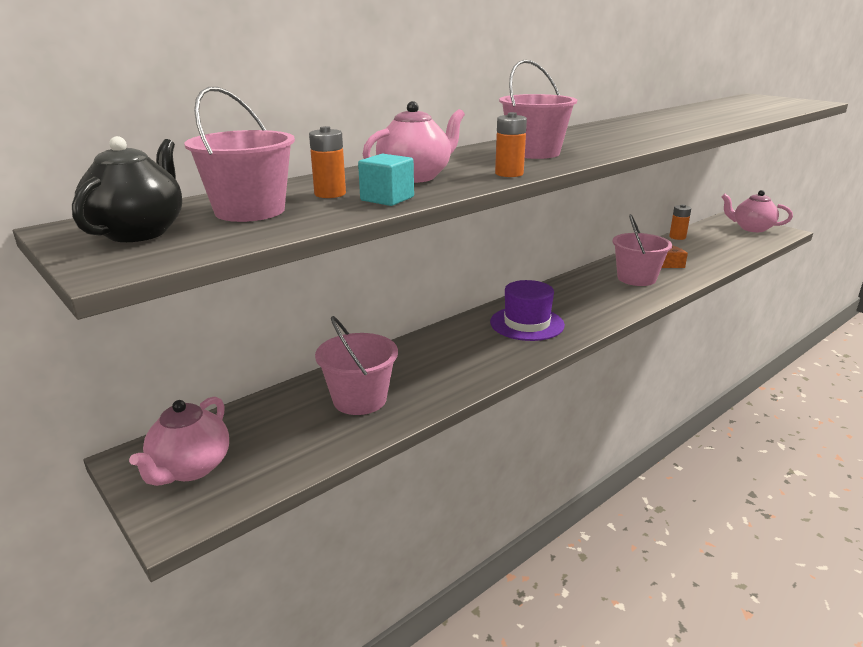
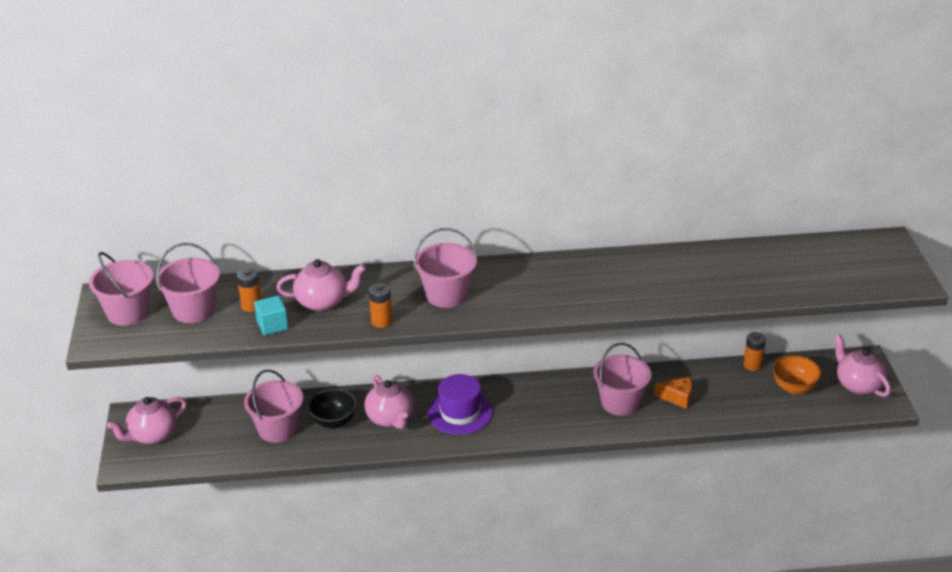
camera: 35 degrees right, 10 degrees up
(139, 232) = (128, 312): black teapot -> pink bucket
(416, 371) = (334, 422): none -> black bowl
(471, 349) = (390, 419): none -> pink teapot
(722, 239) = (794, 387): none -> orange bowl

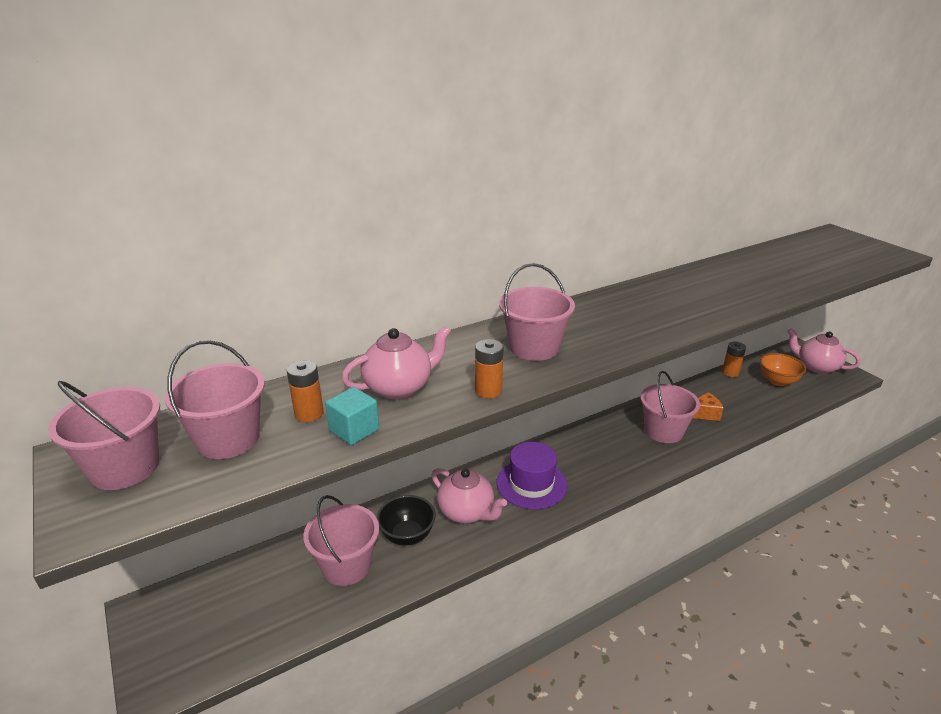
camera: 25 degrees left, 5 degrees down
(152, 435) = (183, 629): pink teapot -> none

